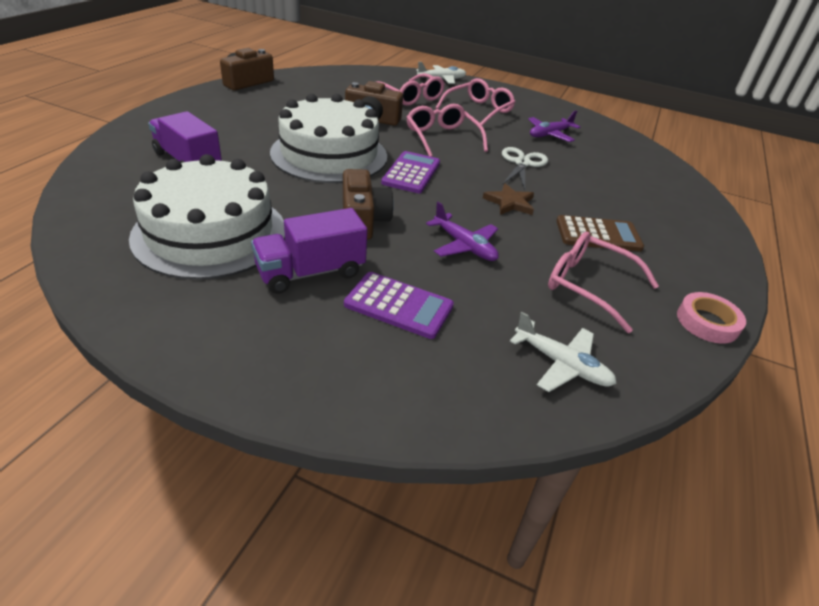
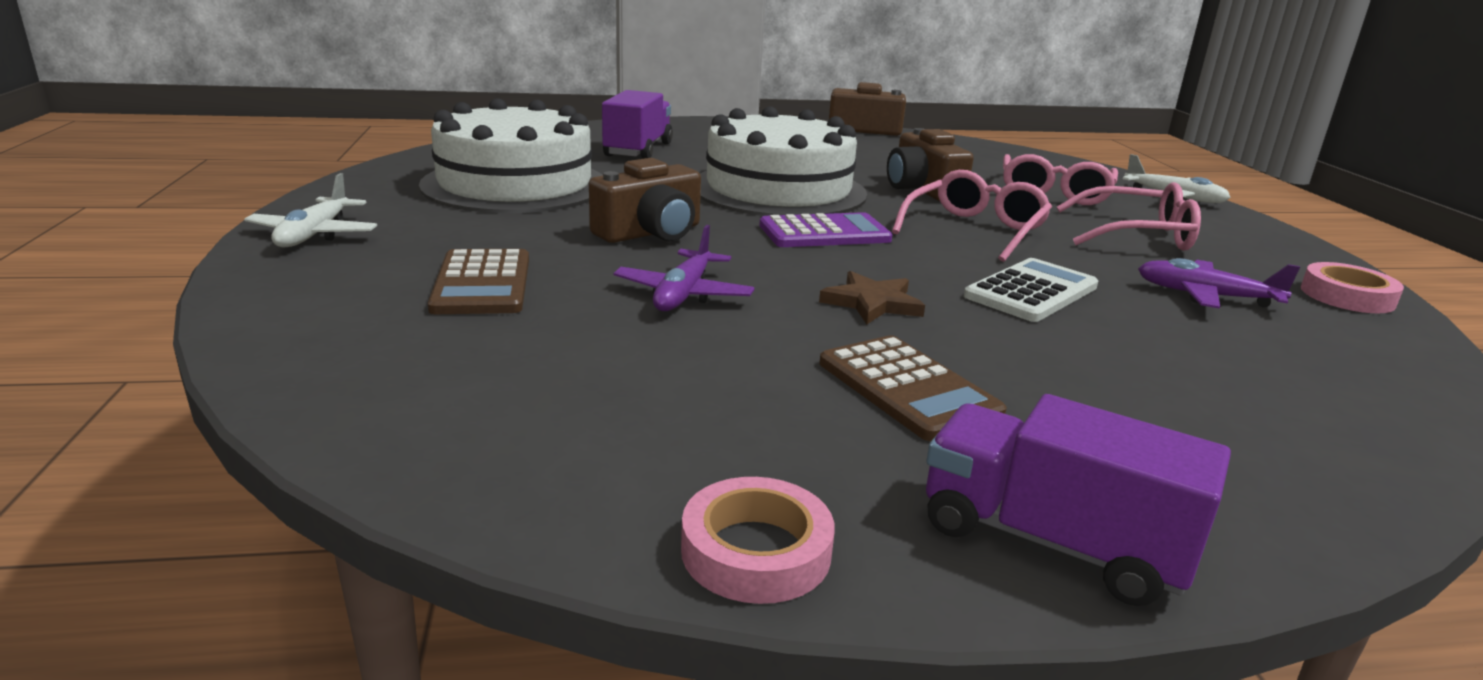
camera: 60 degrees right, 15 degrees down
(311, 272) = (498, 233): purple truck -> purple truck (1051, 542)
(399, 305) = (482, 283): purple calculator -> brown calculator
(522, 163) = (1031, 292): white scissors -> white calculator
(562, 364) = (451, 407): white plane -> white plane (314, 235)
(566, 113) = (1347, 296): none -> pink tape
(589, 286) = (711, 402): pink glasses -> none

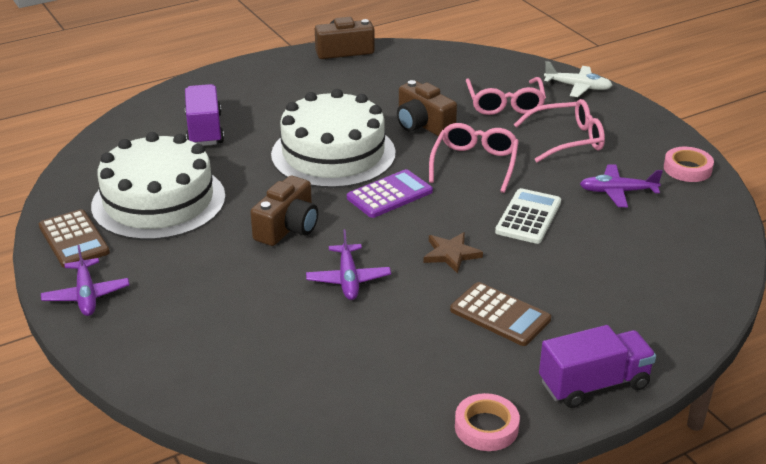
camera: 20 degrees left, 10 degrees up
(314, 235) = (86, 295): white plane -> purple plane
(482, 283) = (232, 306): brown calculator -> brown calculator (74, 239)
(1051, 542) = (594, 384): purple truck -> purple truck turned 150 degrees clockwise

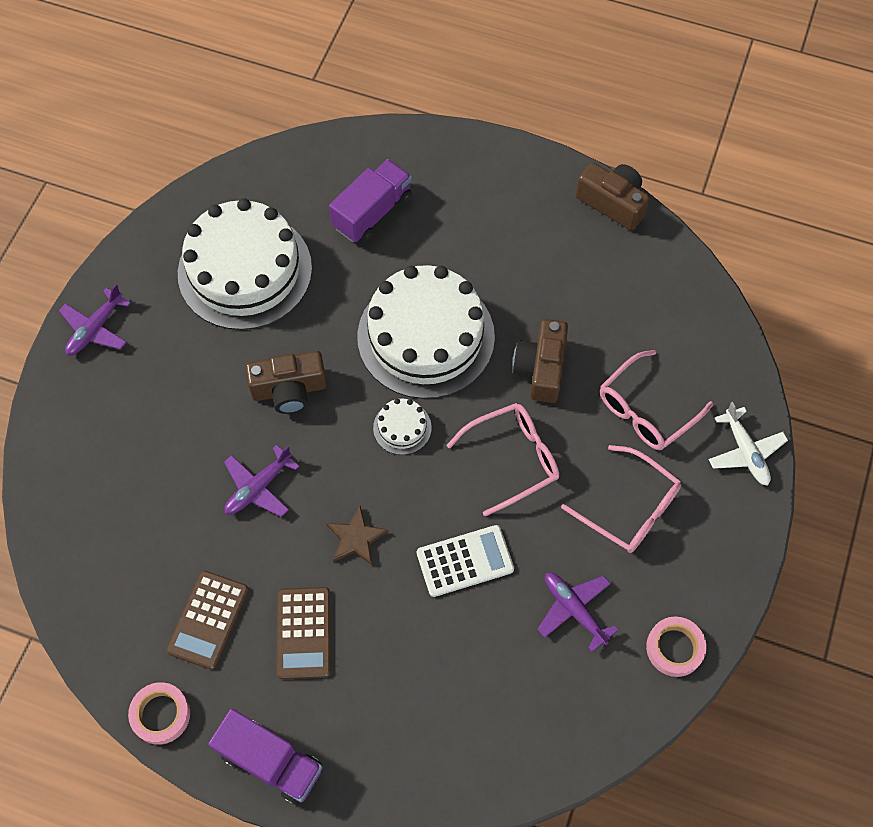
camera: 50 degrees right, 30 degrees up
(74, 239) = (150, 260): brown calculator -> brown calculator (208, 620)
(389, 195) = (402, 427): purple calculator -> white cake

